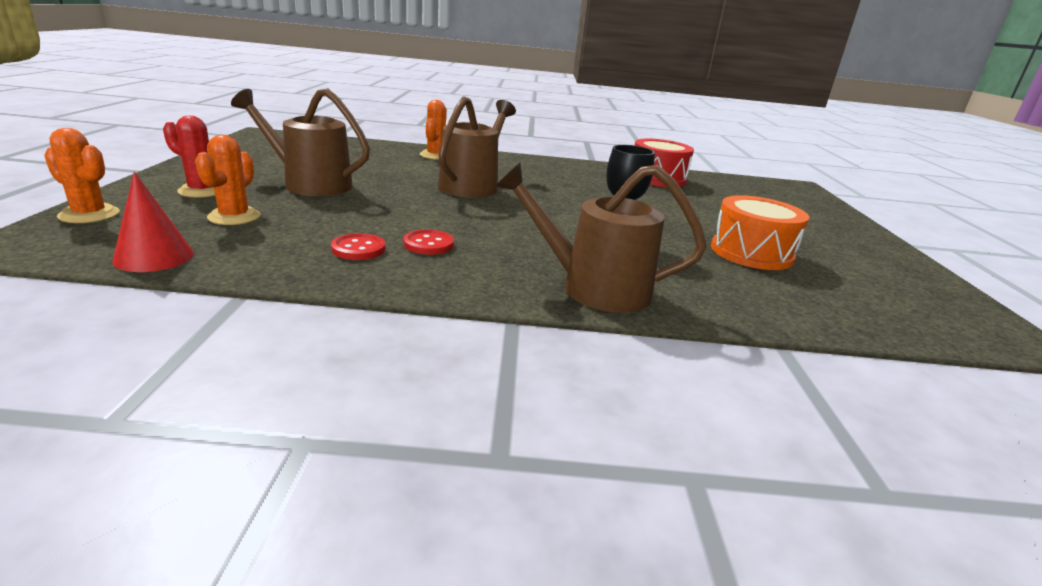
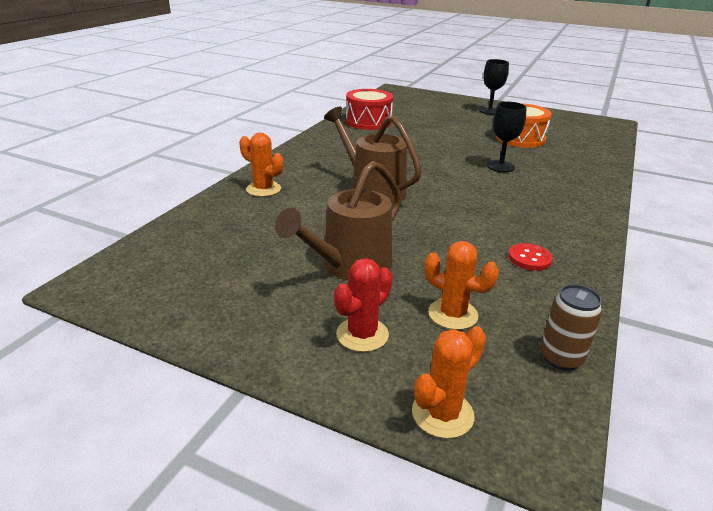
camera: 65 degrees left, 5 degrees up
(154, 257) = (561, 358): red cone -> brown can
(428, 244) = (516, 230): red button -> none
(593, 288) = (581, 192): brown watering can -> none
(834, 235) = (489, 111): none -> black goblet

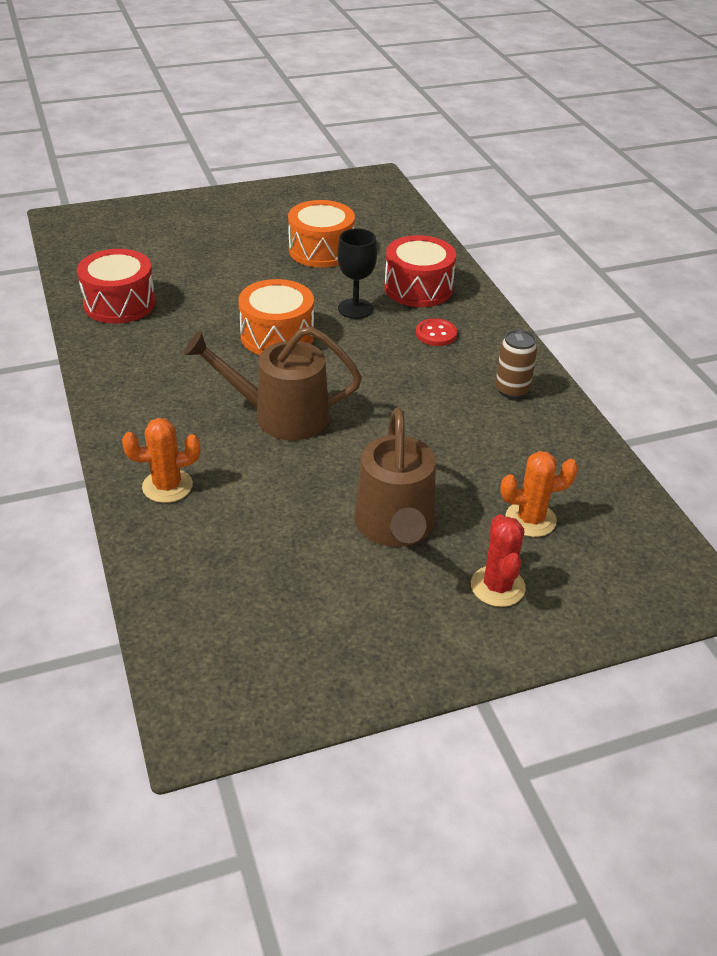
camera: 45 degrees left, 10 degrees up
(430, 160) = (277, 336): none -> orange drum
(442, 414) = (624, 608): orange cactus -> none
(489, 111) = (233, 213): black goblet -> none
(529, 258) = (513, 421): red button -> red button (436, 334)
(561, 358) = (635, 507): brown can -> brown can (512, 390)
(562, 173) = (418, 288): none -> red drum

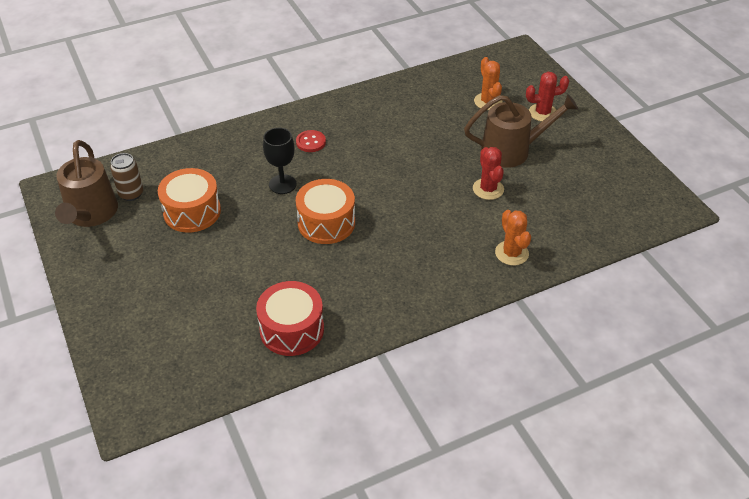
camera: 95 degrees left, 5 degrees up
(280, 416) = (424, 209): brown watering can -> brown watering can (91, 214)
(307, 484) = (488, 189): none -> red cactus
(418, 288) = (249, 153): red drum -> none
(512, 390) = (370, 108): brown can -> brown can (131, 194)

